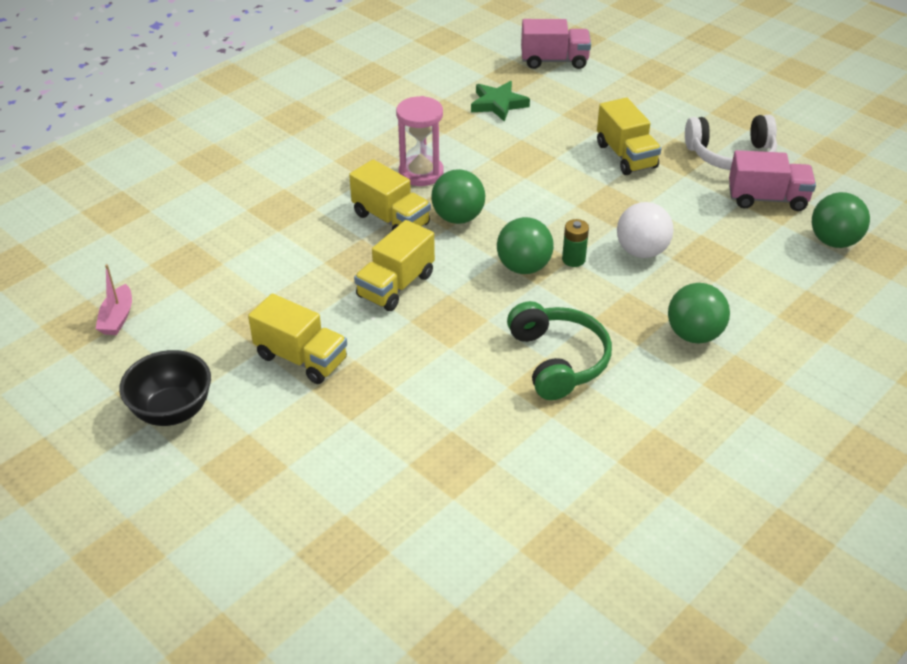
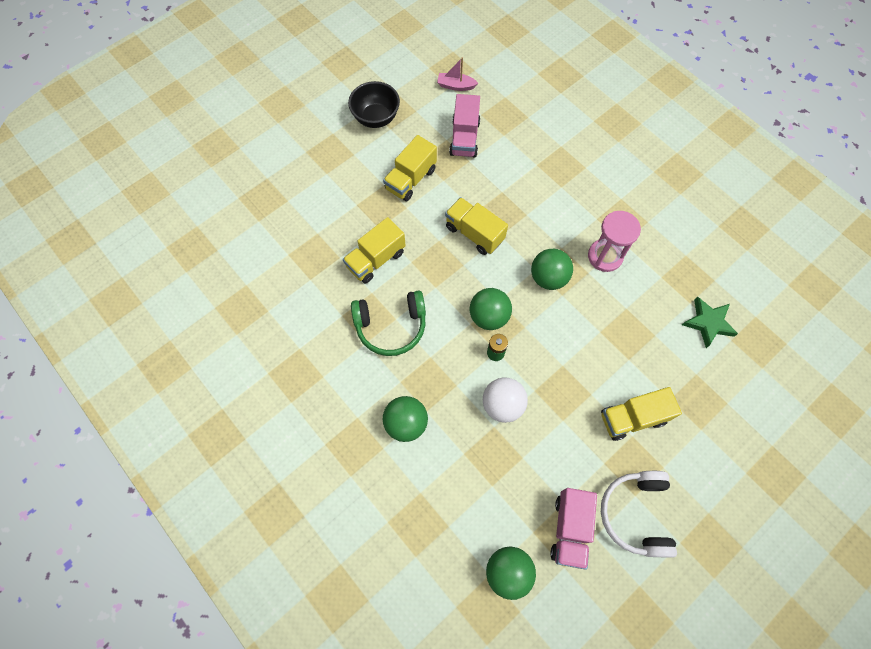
camera: 95 degrees right, 25 degrees up
(391, 219) = (547, 233): yellow truck -> yellow truck (376, 259)
(554, 61) = (788, 381): pink truck -> pink truck (464, 138)

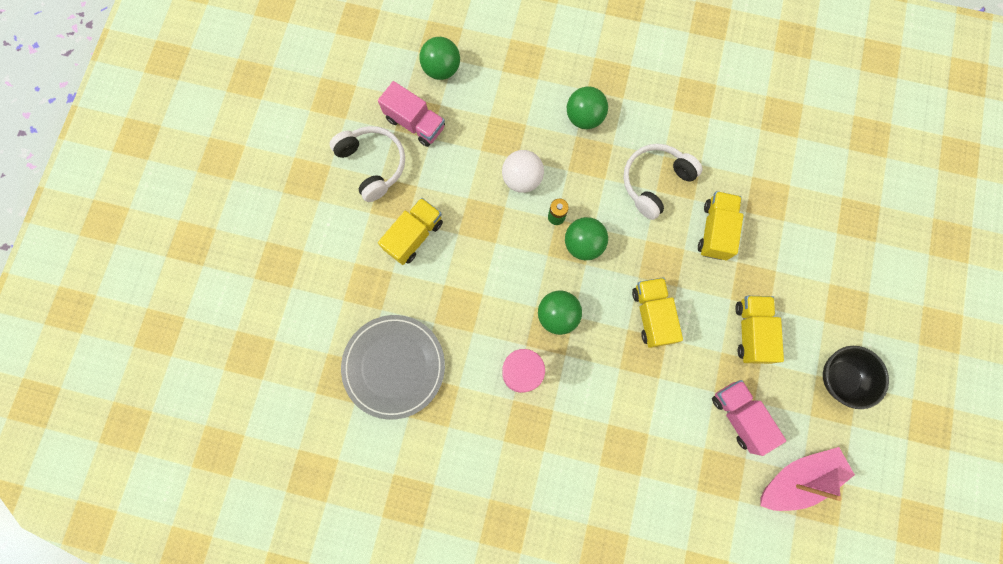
camera: 145 degrees right, 10 degrees up
(391, 326) = (655, 182): green headphones -> white headphones
(456, 86) = (798, 478): pink boat -> pink boat, size x1.89
(474, 233) = (652, 315): yellow truck -> yellow truck turned 105 degrees counterclockwise
(570, 529) = (415, 123): pink truck -> pink truck turned 150 degrees clockwise
(708, 323) = (394, 366): green star -> grey plate

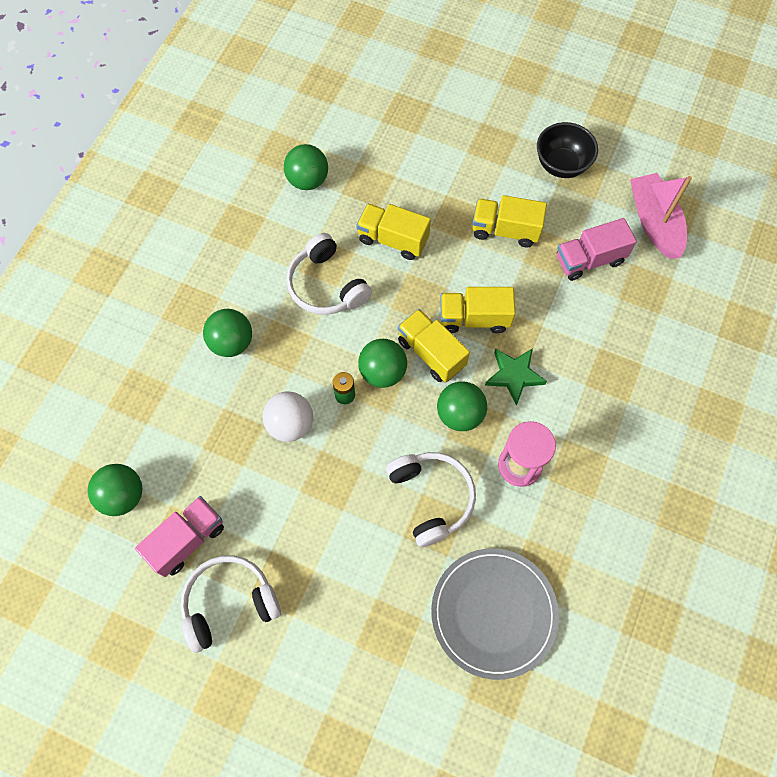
camera: 80 degrees left, 10 degrees down
(414, 236) = (335, 563): yellow truck -> yellow truck (431, 353)
(480, 302) = (431, 498): none -> white headphones
(603, 358) = (514, 375): none -> green star
(757, 145) = (308, 180): none -> green ball

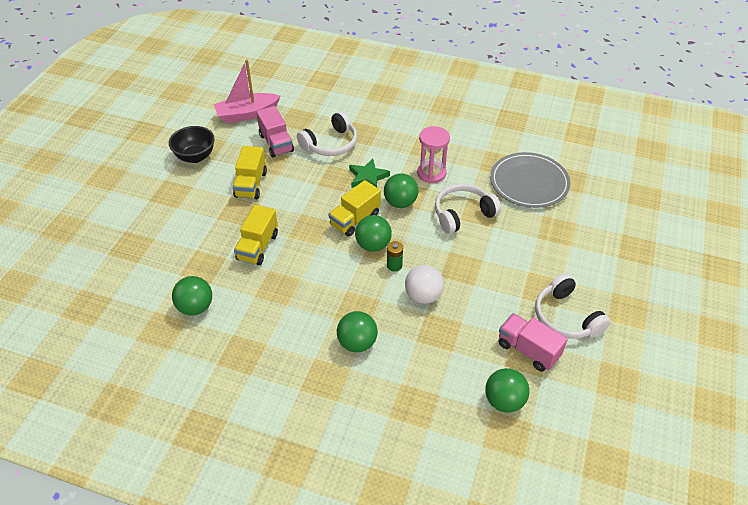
camera: 95 degrees left, 20 degrees down
(326, 285) = (300, 285): white headphones -> white headphones (330, 144)
(474, 318) = (325, 198): yellow truck -> none

